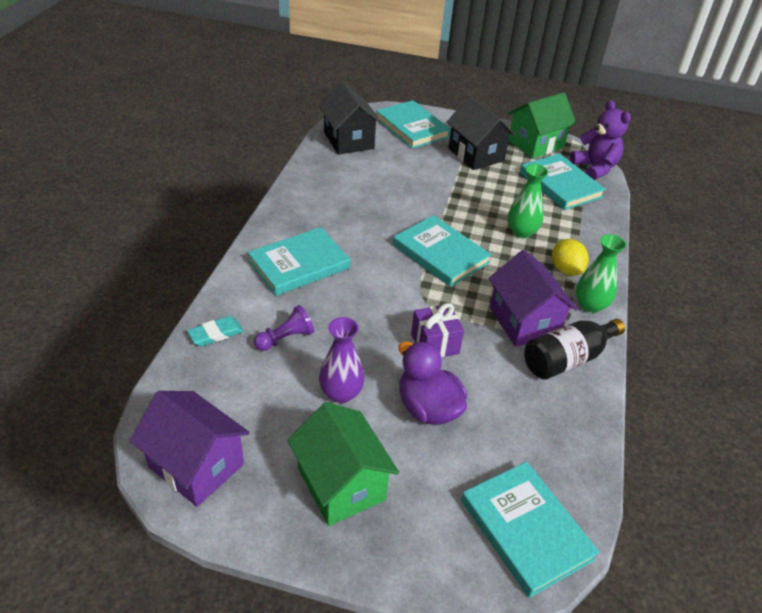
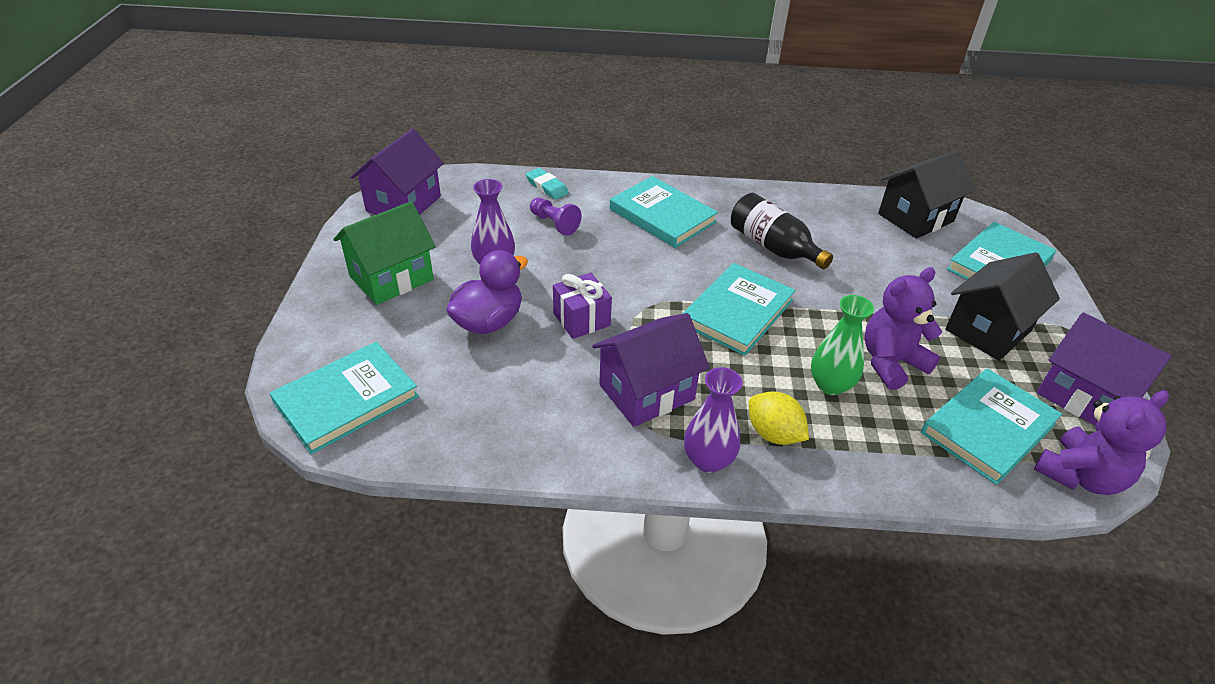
camera: 80 degrees right, 0 degrees up
(502, 201) = (891, 363): none -> purple teddy bear
(535, 144) = (1084, 396): green house -> purple house
(566, 269) = (773, 434): yellow lemon -> yellow lemon turned 75 degrees clockwise
(567, 359) = (594, 434): black bottle -> black bottle (773, 247)
(590, 305) = (708, 460): green vase -> purple vase

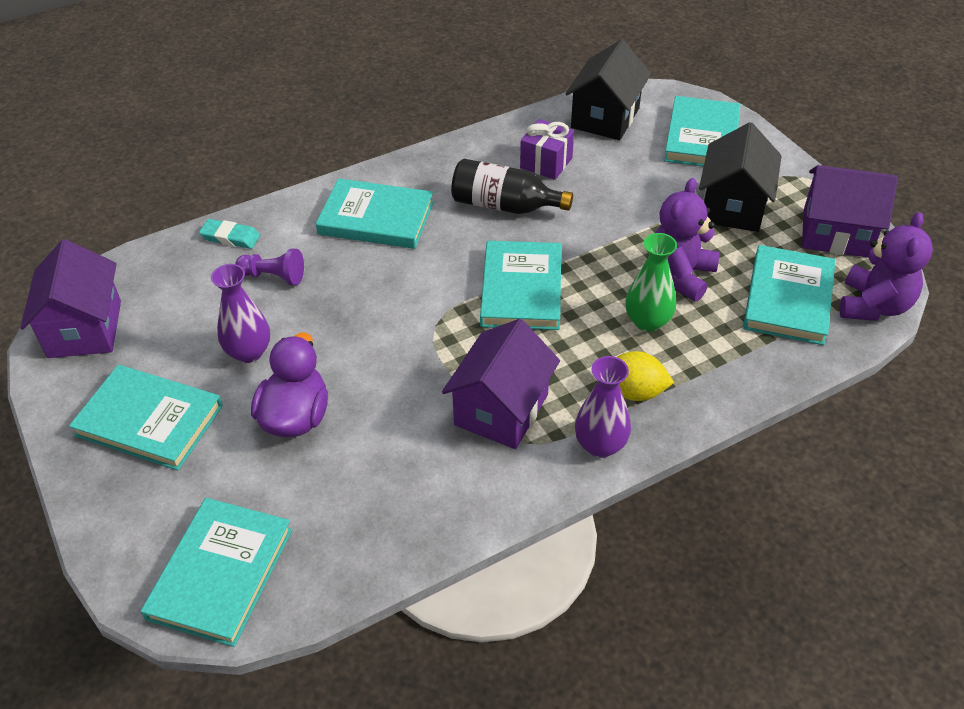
camera: 30 degrees left, 5 degrees up
(391, 278) = (149, 421): green house -> turquoise book
(581, 319) = (385, 368): purple gift -> purple gift (546, 163)

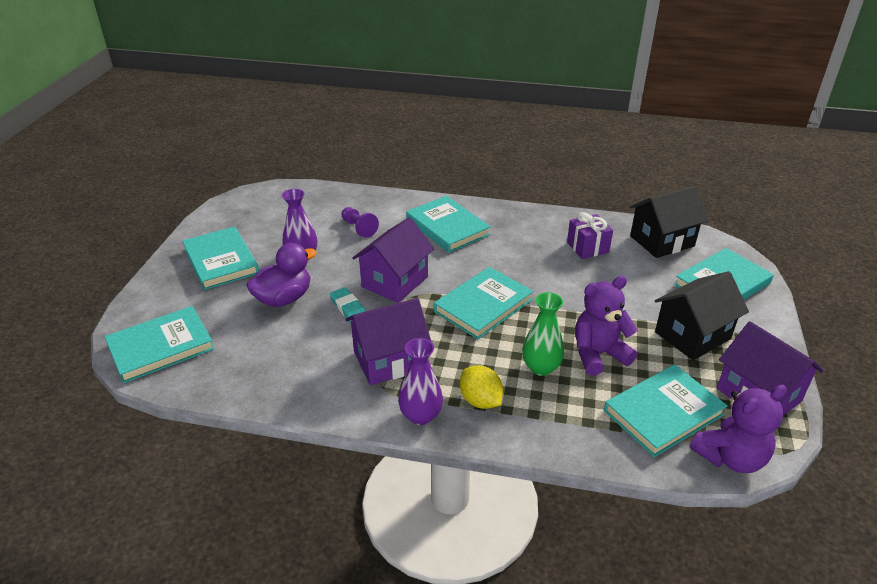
camera: 40 degrees right, 10 degrees down
(85, 329) = (247, 206): purple house -> purple house (395, 282)
(230, 237) = (362, 200): turquoise eraser -> turquoise eraser (348, 307)
(504, 205) = (530, 257): black bottle -> none

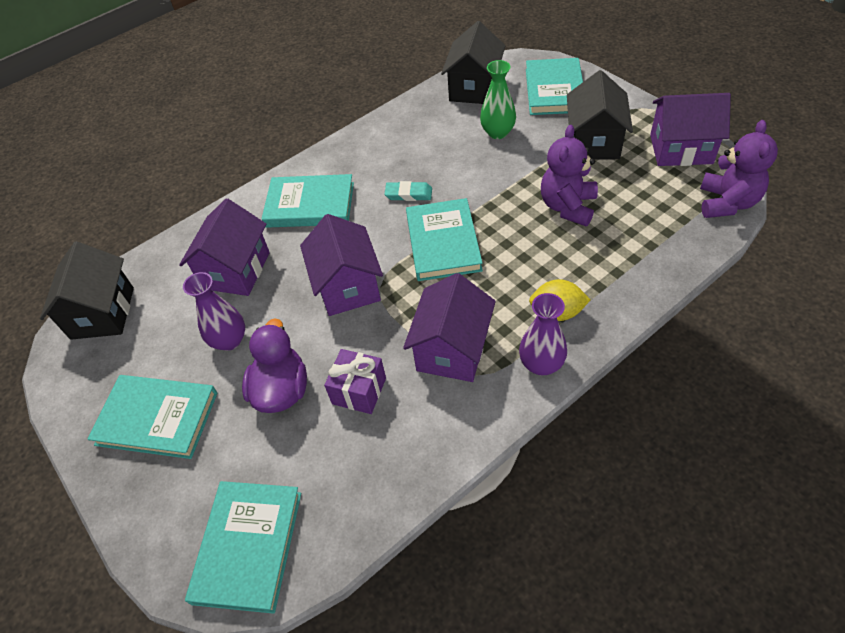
camera: 45 degrees left, 15 degrees up
(277, 198) = (103, 313): none -> black house
(348, 307) = (349, 342): turquoise eraser -> turquoise eraser (408, 194)
(359, 228) = (236, 270): purple pawn -> purple house
(541, 367) = (552, 250): green vase -> green vase (497, 132)
(587, 247) = (436, 133): purple gift -> purple gift (359, 391)
(663, 413) = (658, 210): turquoise book -> none

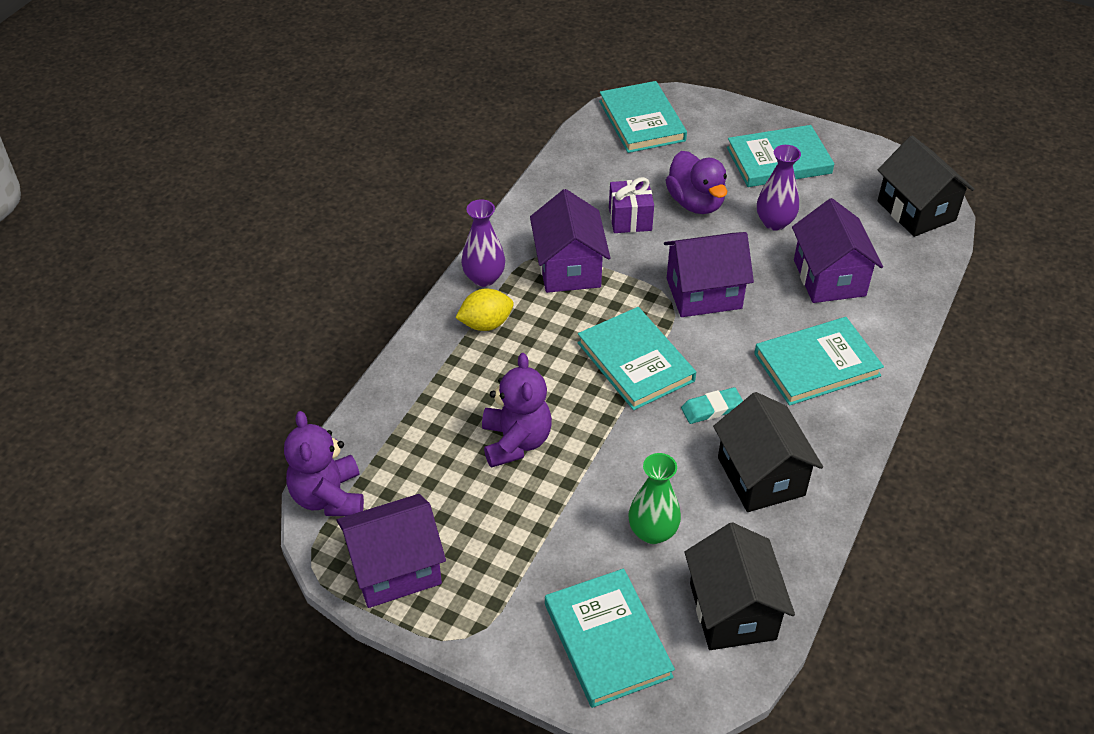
camera: 150 degrees right, 5 degrees down
(347, 286) = (704, 293): purple house -> purple house turned 60 degrees counterclockwise
(594, 142) = (515, 550): black house -> black house (761, 476)

